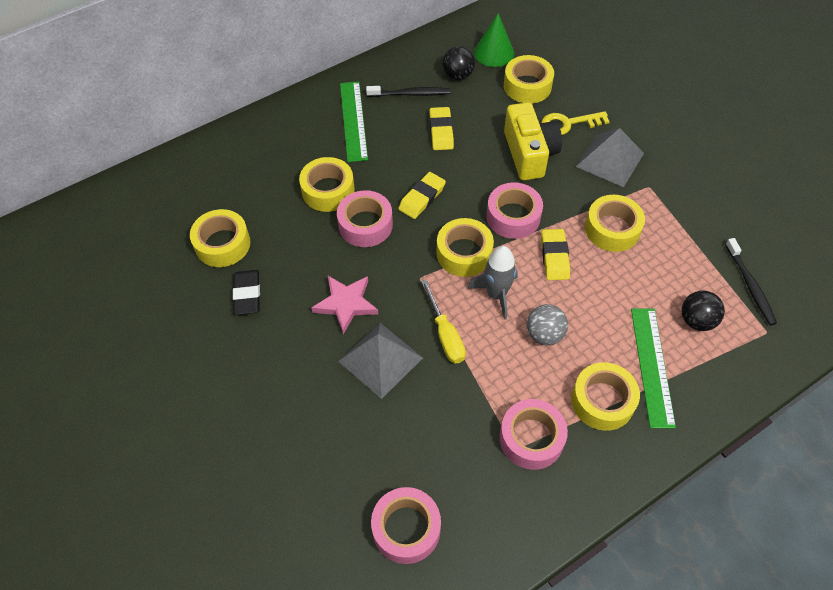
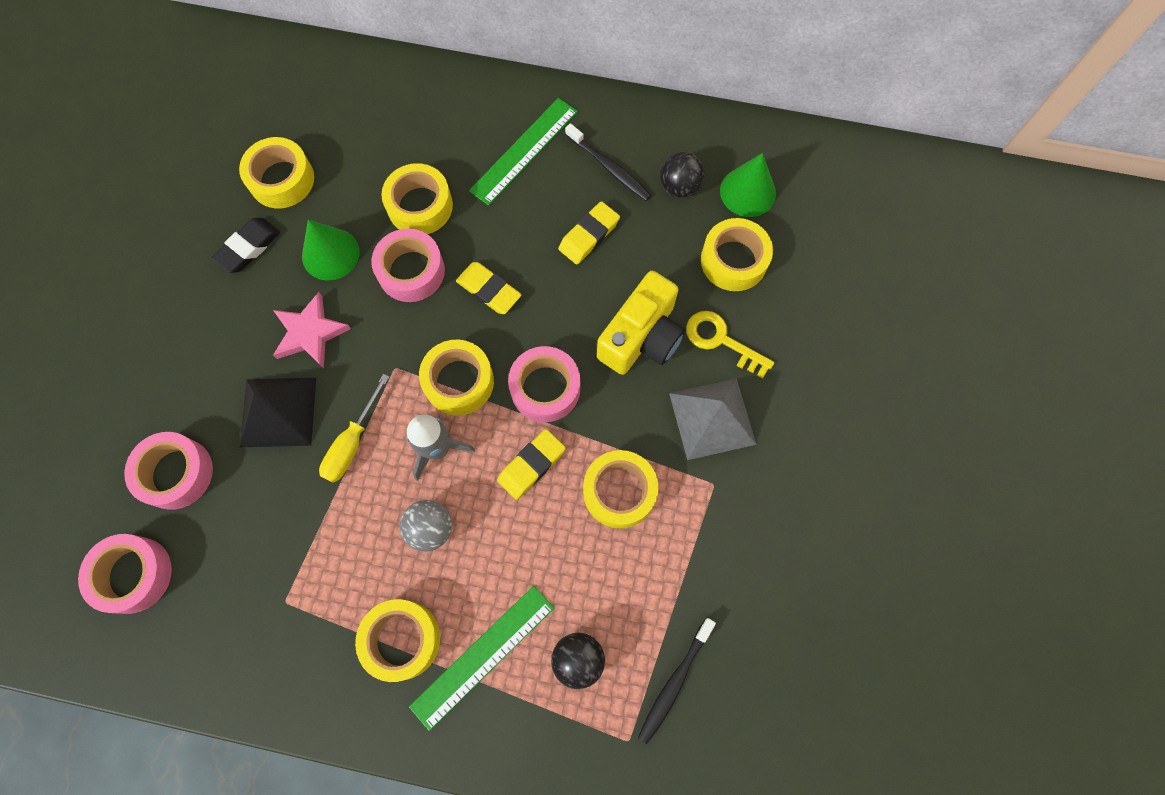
camera: 45 degrees right, 15 degrees up
(305, 255) = (330, 254): none -> green cone
(380, 359) = (278, 412): grey pyramid -> black pyramid
(422, 198) = (489, 290): yellow eraser -> yellow eraser turned 45 degrees clockwise
(531, 438) = (306, 607): pink tape -> pink tape (176, 473)

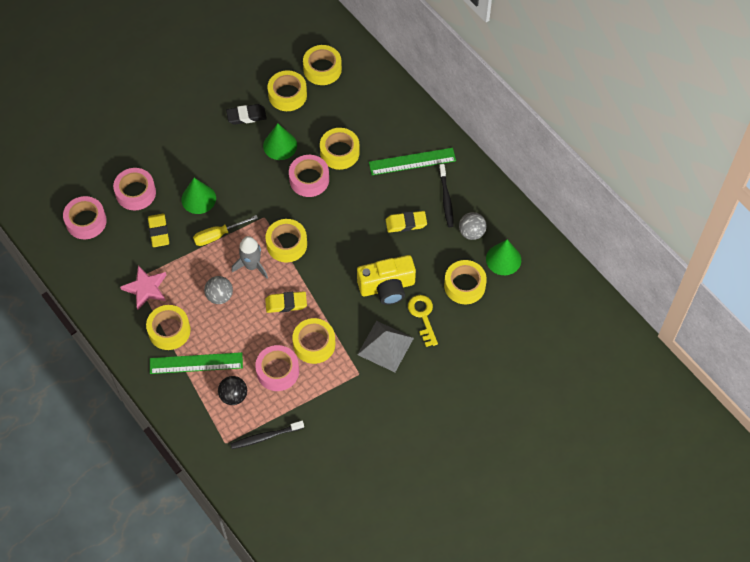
camera: 40 degrees right, 10 degrees down
(278, 412) = (198, 198): black pyramid -> green cone
(300, 114) = (322, 69): none -> yellow tape
(310, 333) = (241, 174): pink star -> pink star (146, 288)
(489, 290) = (336, 214): yellow eraser -> yellow eraser (159, 232)
(545, 388) = (322, 276): pink tape -> pink tape (277, 371)
(679, 187) = (471, 232): black ball -> grey ball

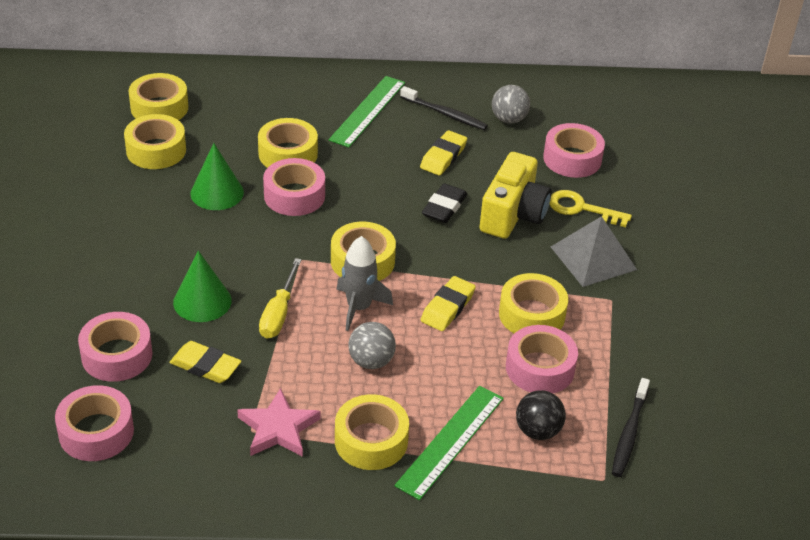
camera: 55 degrees left, 20 degrees down
(246, 116) = (139, 197): black eraser -> black eraser (444, 207)
(464, 285) = (572, 159): yellow tape -> pink tape
(503, 259) = (567, 116): green cone -> none

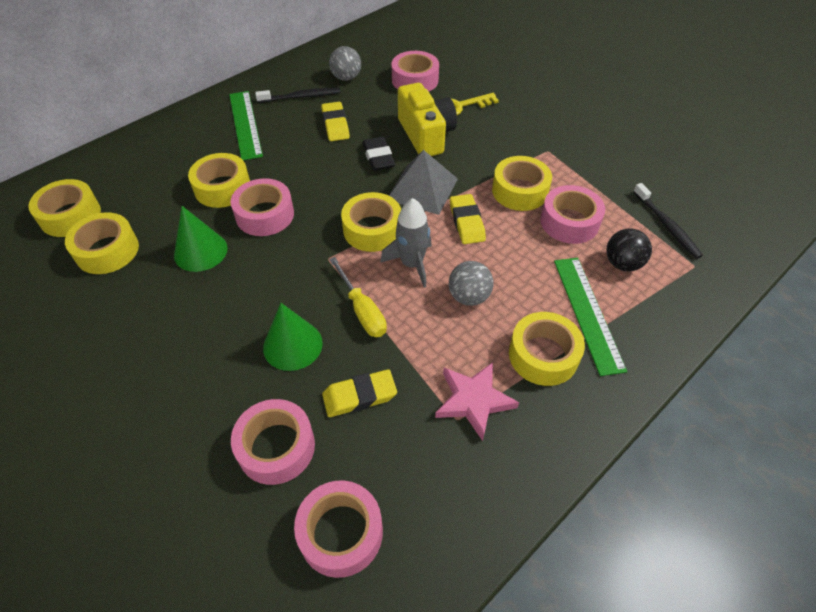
camera: 40 degrees left, 10 degrees up
(593, 258) = (505, 132): grey pyramid -> grey pyramid (422, 189)

